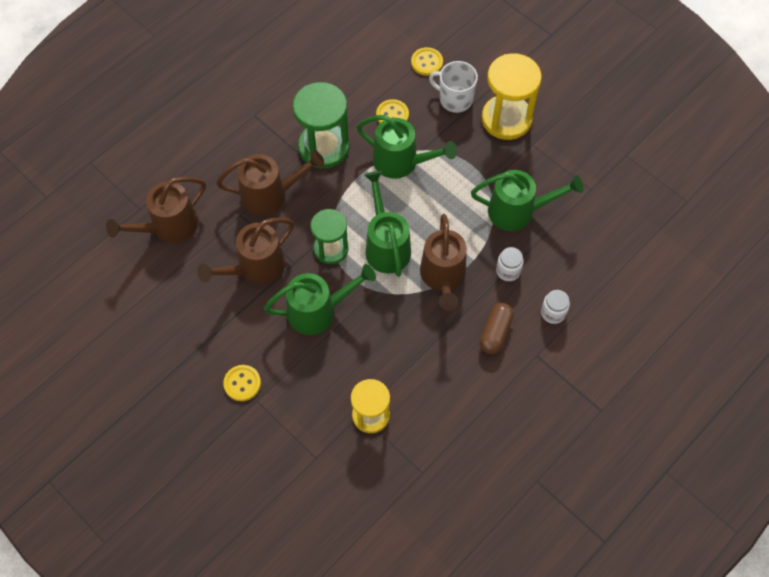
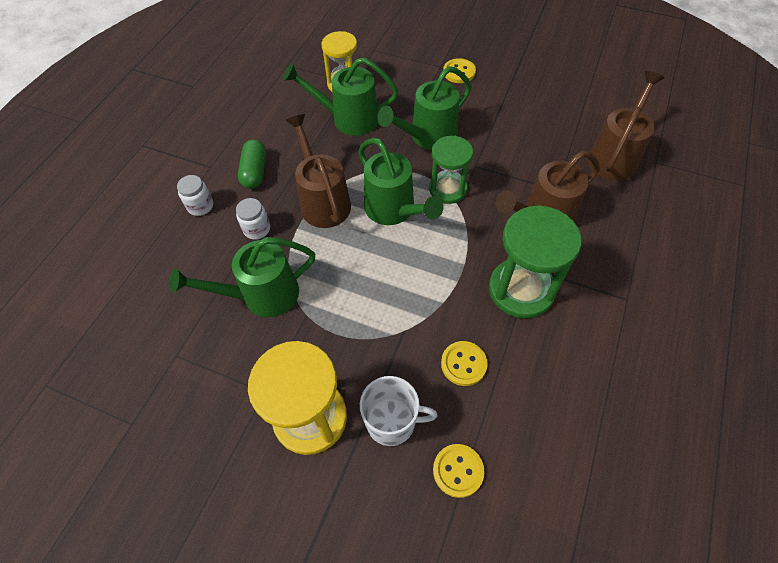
camera: 160 degrees right, 5 degrees down
(255, 268) = (508, 150): brown watering can -> none
(402, 162) = (420, 305): green watering can -> green watering can (348, 119)
(495, 333) = (255, 172): brown capsule -> green capsule

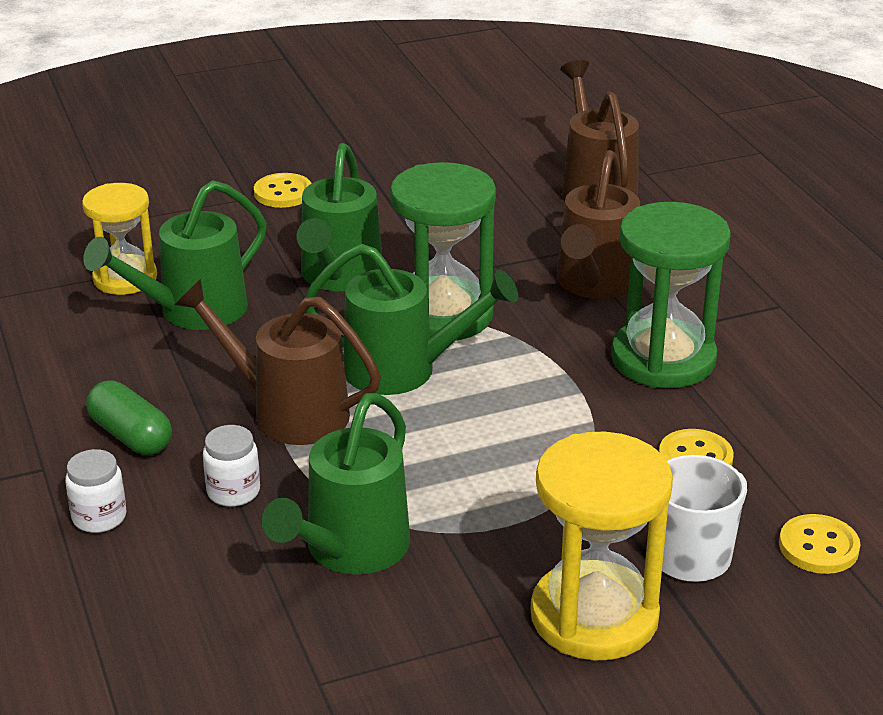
camera: 45 degrees left, 25 degrees down
(448, 189) = (443, 314): green hourglass -> green hourglass, size x1.53

